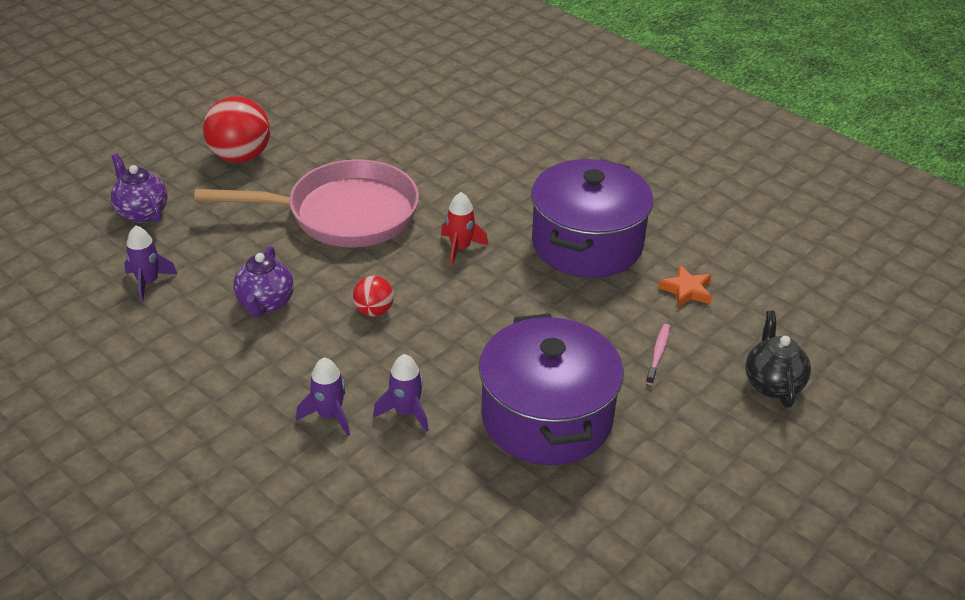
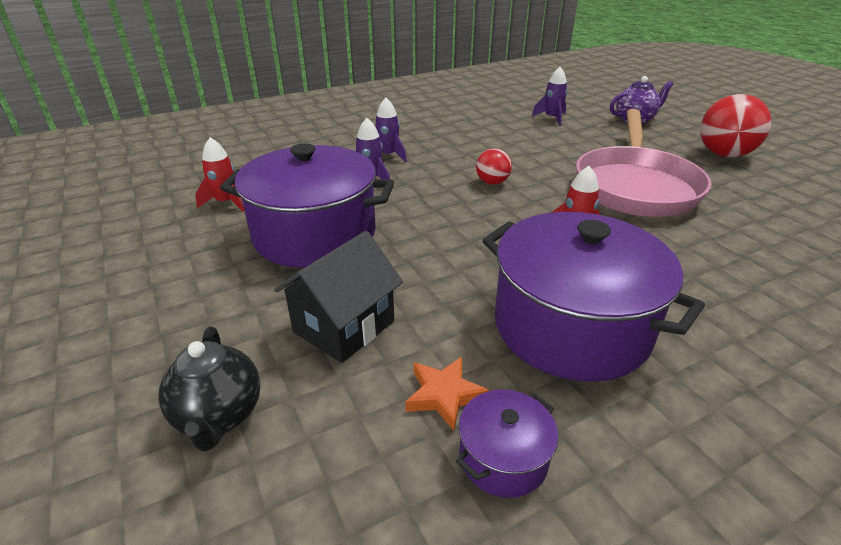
camera: 110 degrees right, 5 degrees down
(265, 304) = (516, 147): purple teapot -> none
(521, 525) = (226, 202): none -> red rocket
(658, 354) = (344, 326): pink toothbrush -> black house
(713, 261) = (503, 458): none -> purple pot
(772, 384) = (219, 416): black teapot -> black teapot turned 60 degrees clockwise

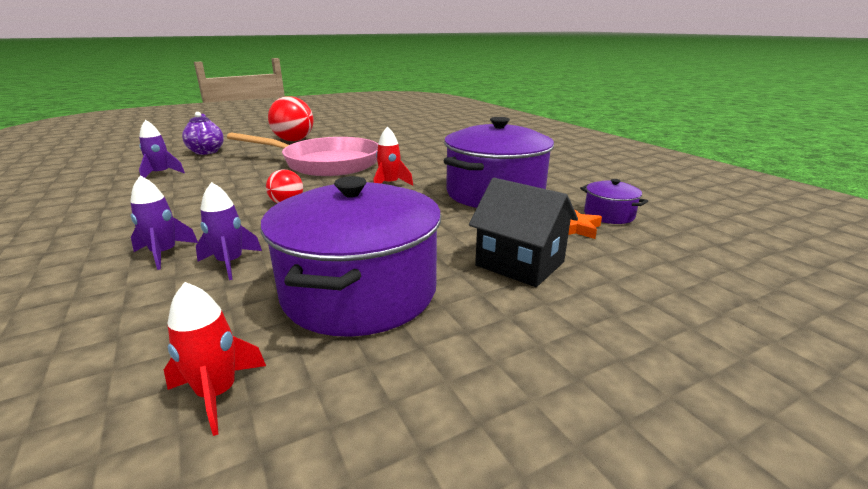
camera: 90 degrees left, 10 degrees down
(219, 416) = (653, 311): black teapot -> none

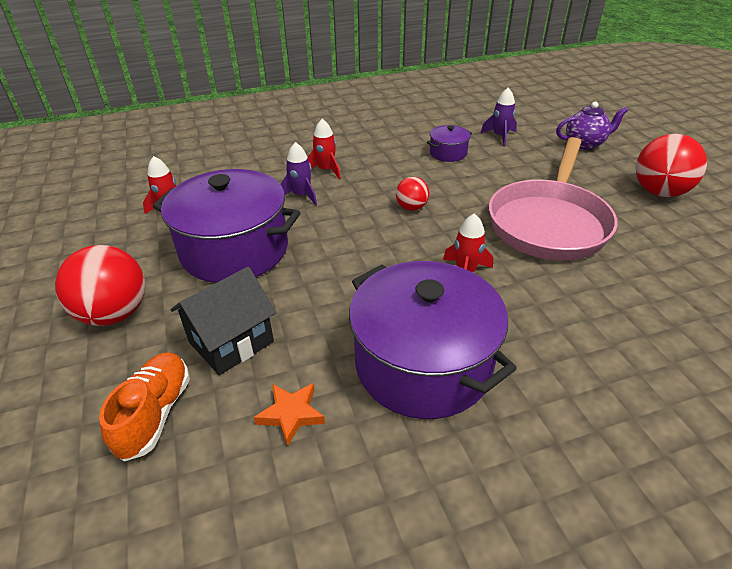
camera: 100 degrees right, 15 degrees up
(164, 254) = (325, 170): purple rocket -> red rocket
(525, 364) = (114, 314): none -> red ball
(608, 215) = (318, 474): purple pot -> purple pot (448, 153)
(632, 284) = (155, 414): none -> orange shoe

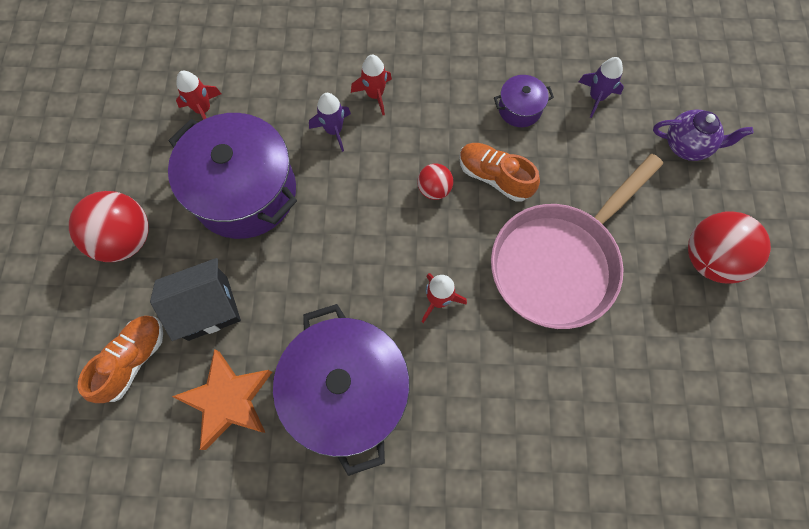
camera: 20 degrees right, 30 degrees up
(291, 414) = (228, 400): orange star -> orange star, size x1.76
(456, 190) = (494, 177): none -> orange shoe

